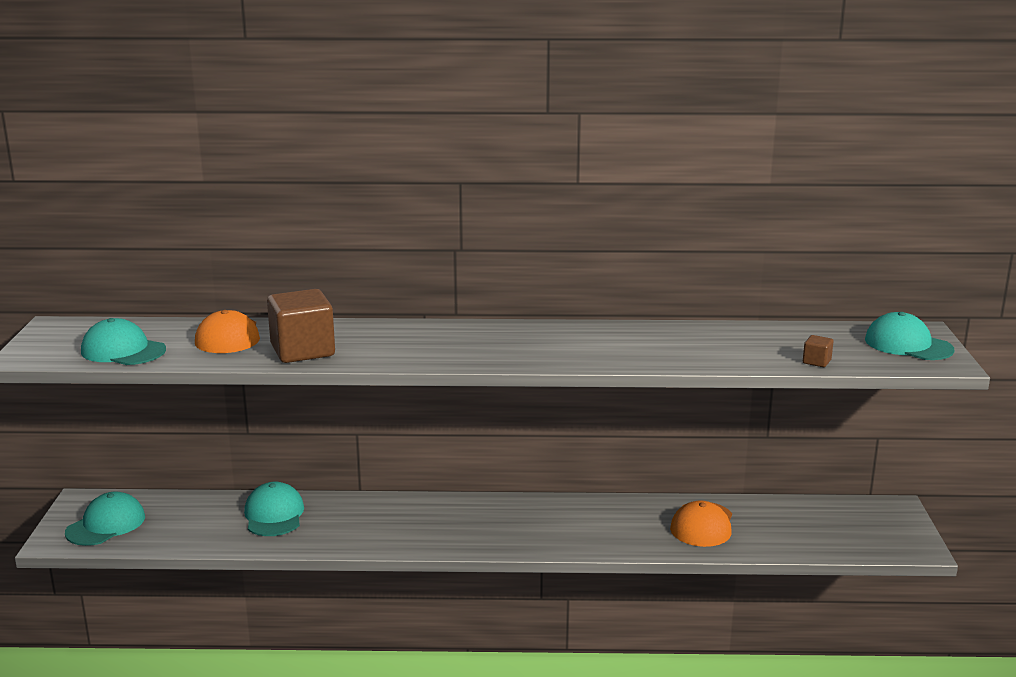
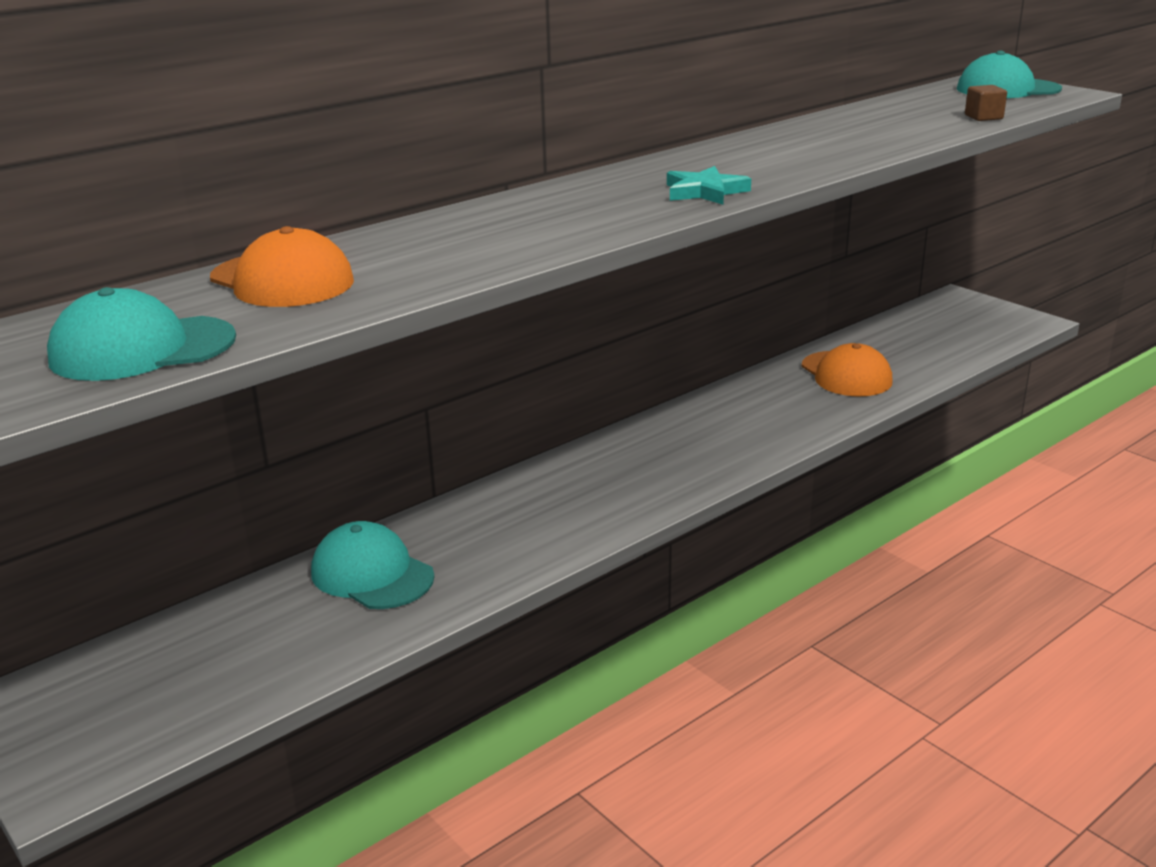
camera: 40 degrees left, 5 degrees up
(106, 525) = (118, 713): turquoise cap -> none
(302, 351) = (443, 261): brown cube -> none
(507, 355) = (705, 191): none -> turquoise star

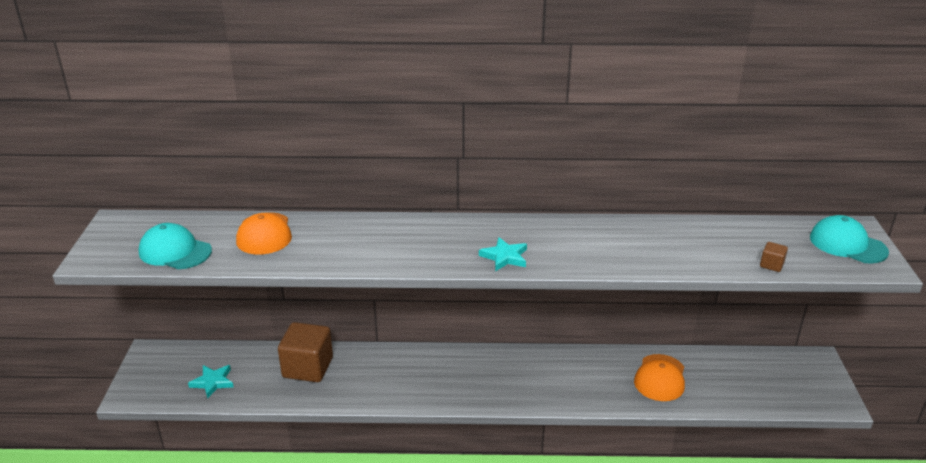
camera: 40 degrees right, 5 degrees up
(221, 674) = (213, 382): none -> turquoise star
(372, 574) = (308, 367): turquoise cap -> brown cube

